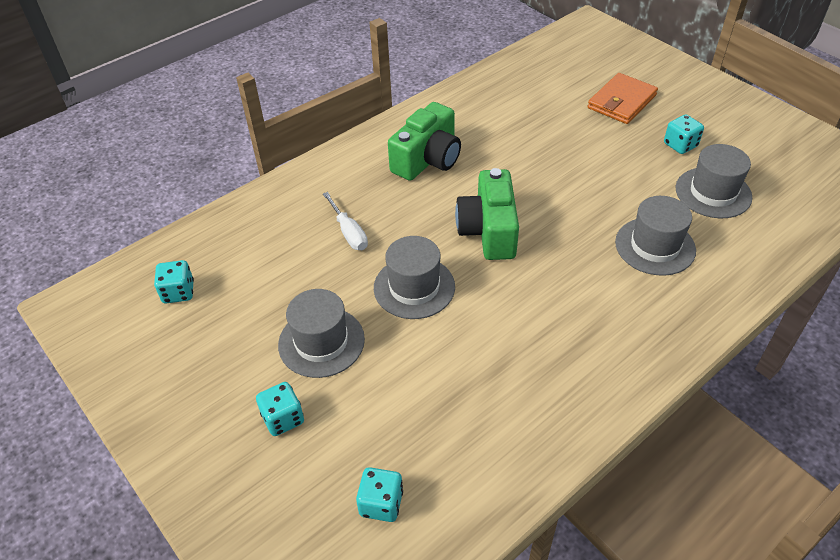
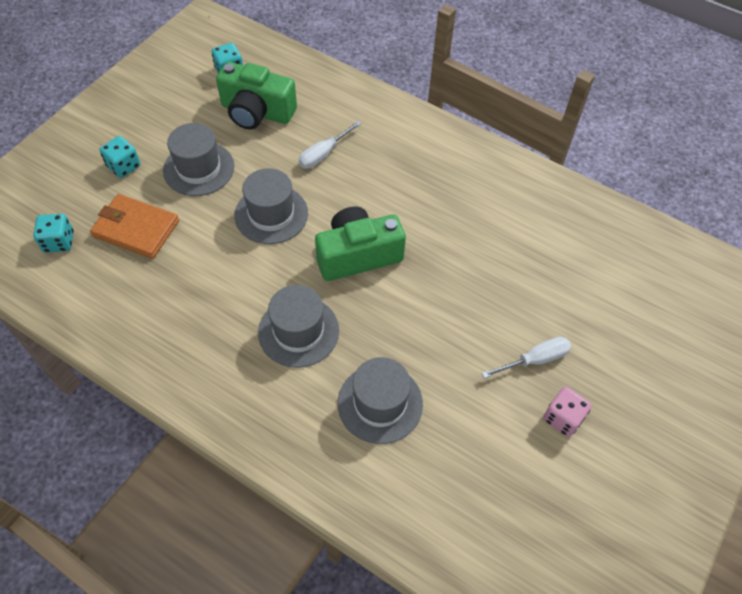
camera: 70 degrees right, 10 degrees up
(427, 159) = (442, 187): green camera -> green camera (256, 112)
(621, 102) = (619, 347): orange wallet -> orange wallet (136, 228)
(625, 147) = (534, 360): none -> white screwdriver
(680, 145) = (562, 418): turquoise dice -> pink dice
(713, 193) = (488, 458): grey hat -> grey hat (298, 331)

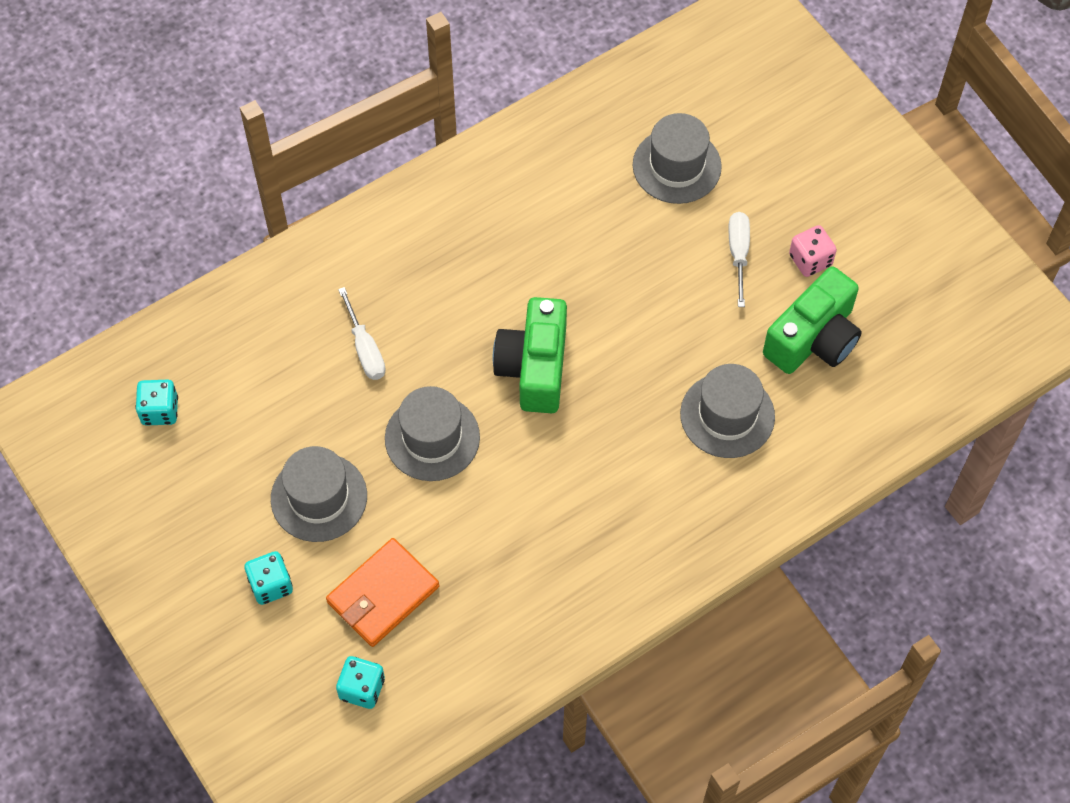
camera: 65 degrees left, 5 degrees up
(256, 112) = (254, 401): green camera -> green camera (813, 338)
(298, 331) = (608, 462): grey hat -> grey hat (677, 166)

